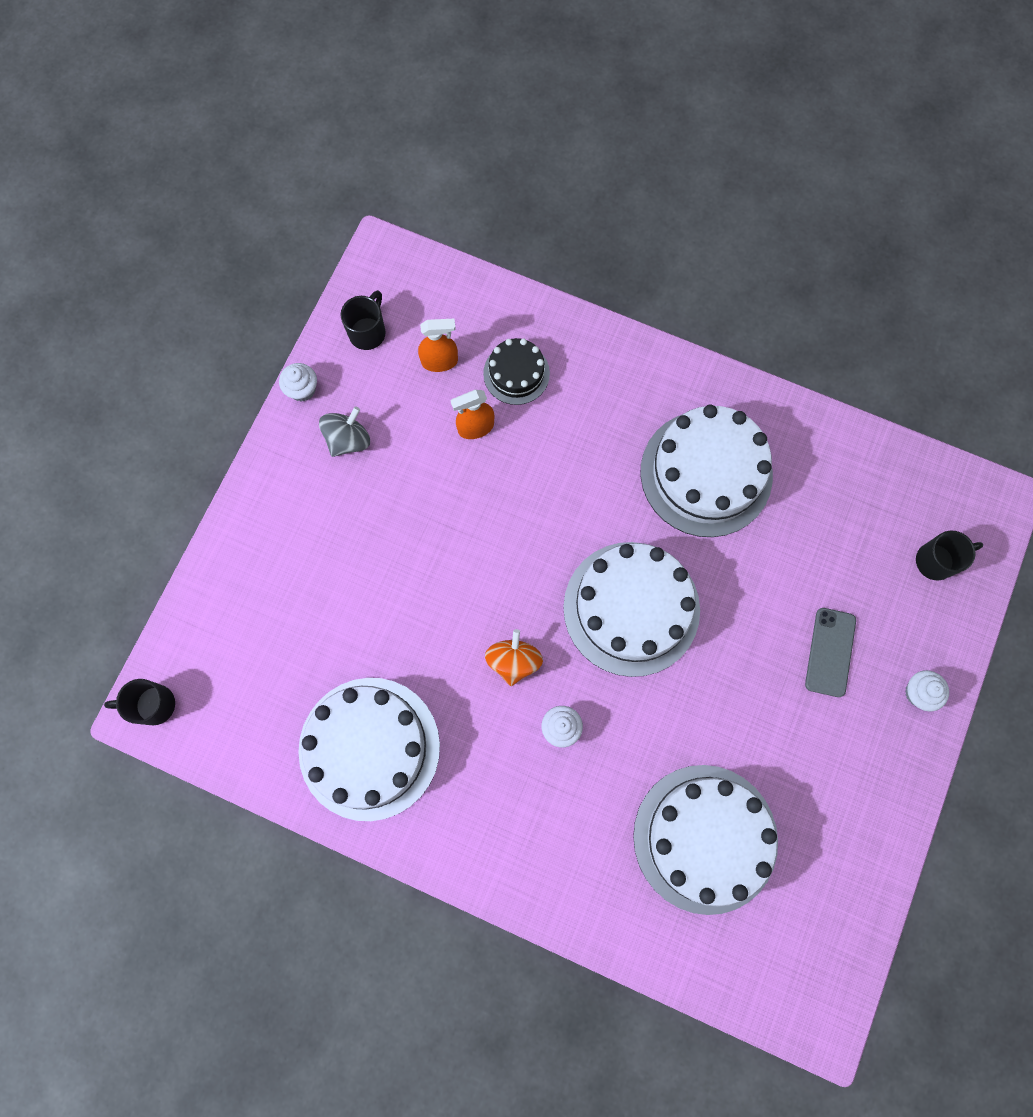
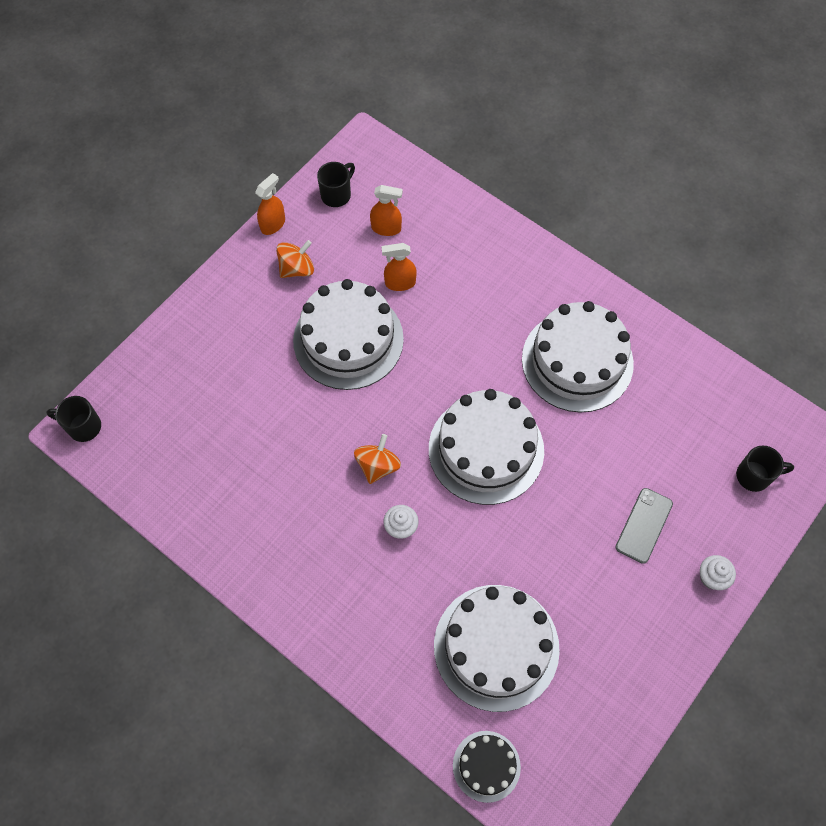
camera: 15 degrees right, 10 degrees down
(302, 389) = (273, 224): white cupcake -> orange spray bottle
(348, 440) = (297, 269): grey spinning top -> orange spinning top
(369, 748) = (241, 503): white cake -> white cake (348, 339)
(516, 373) = (444, 251): black cake -> black cake (486, 766)

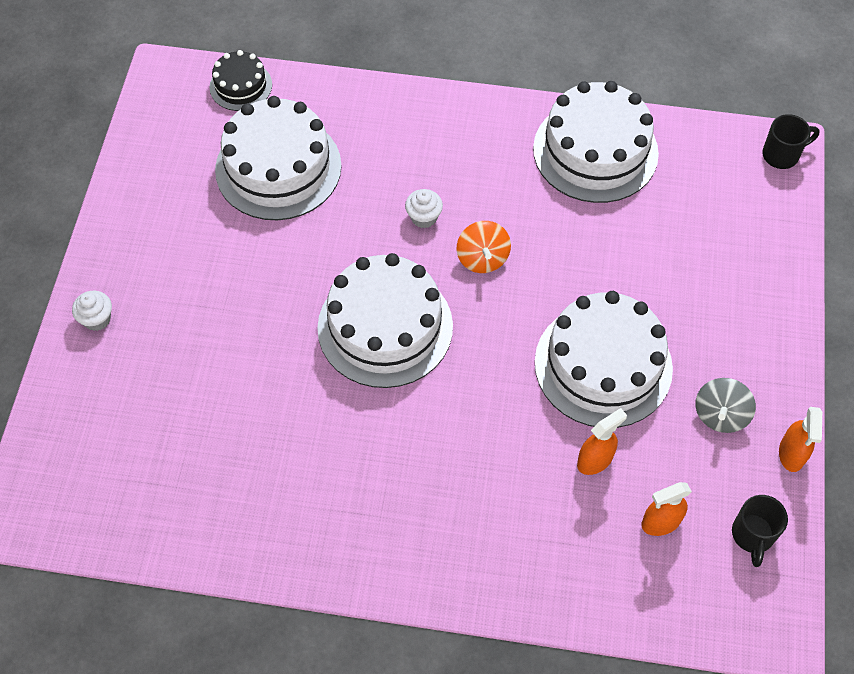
camera: 150 degrees right, 5 degrees down
(297, 269) = (720, 415): orange spinning top -> grey spinning top
(577, 361) = (338, 473): white cake -> white cake (595, 151)
(644, 525) = (185, 334): grey phone -> none
(754, 476) = (83, 443): black mug -> none

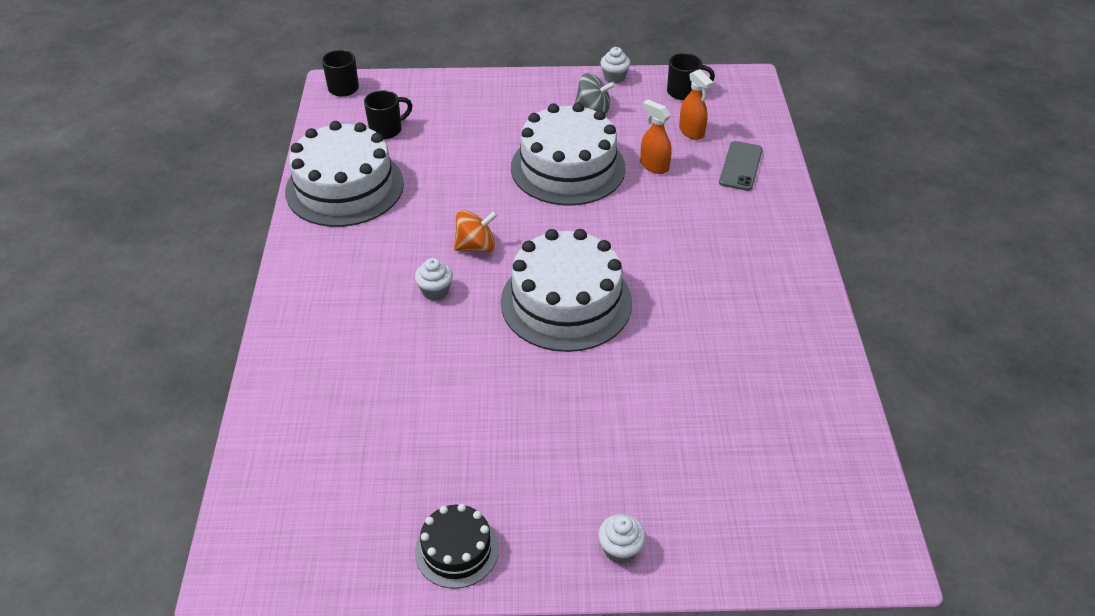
camera: 100 degrees left, 15 degrees down
(241, 86) = (258, 480): black cake -> black cake (457, 550)
(278, 168) = (383, 419): white cake -> none
(582, 563) = (740, 166): none -> grey phone
(694, 193) = (387, 130): none -> black mug
(791, 454) = (614, 78): orange spray bottle -> white cupcake

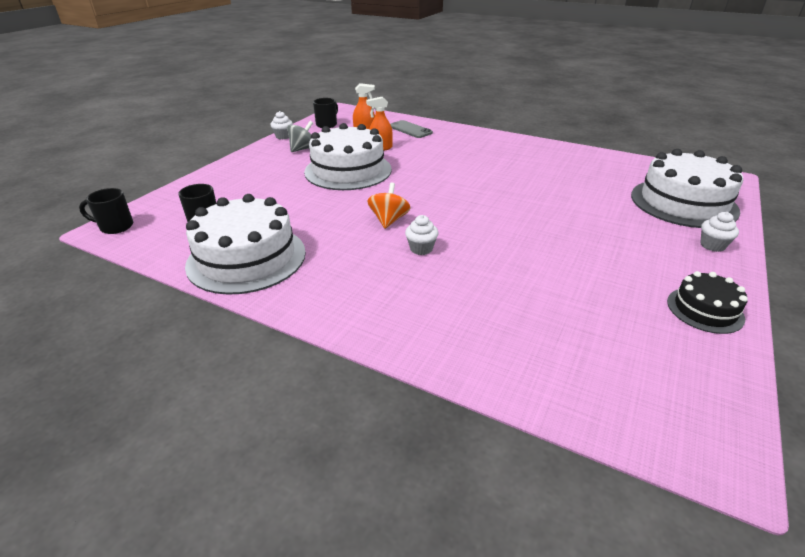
camera: 60 degrees left, 10 degrees down
(566, 302) = (477, 204): white cake -> white cake (683, 203)

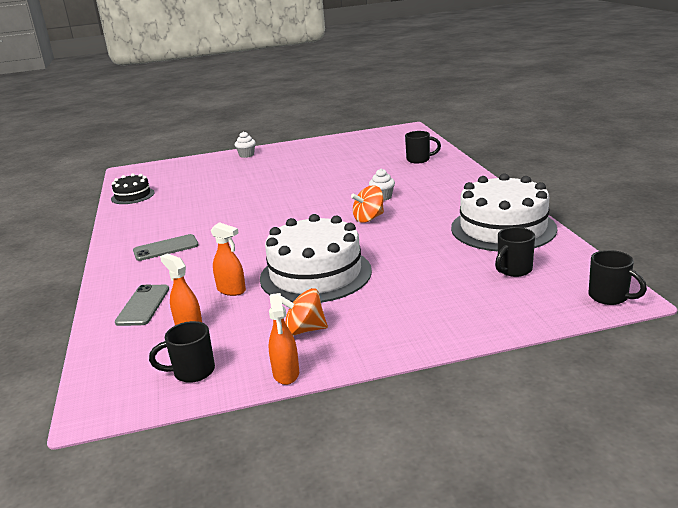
camera: 130 degrees left, 10 degrees down
(283, 136) = (286, 374): white cupcake -> orange spray bottle
(303, 149) = (304, 330): grey spinning top -> orange spinning top
(480, 149) = (166, 248): none -> grey phone
(498, 341) = (419, 160): none -> black mug
(683, 203) = (192, 170): white cake -> none
(705, 310) = (318, 144): black cake -> black cake (132, 196)

